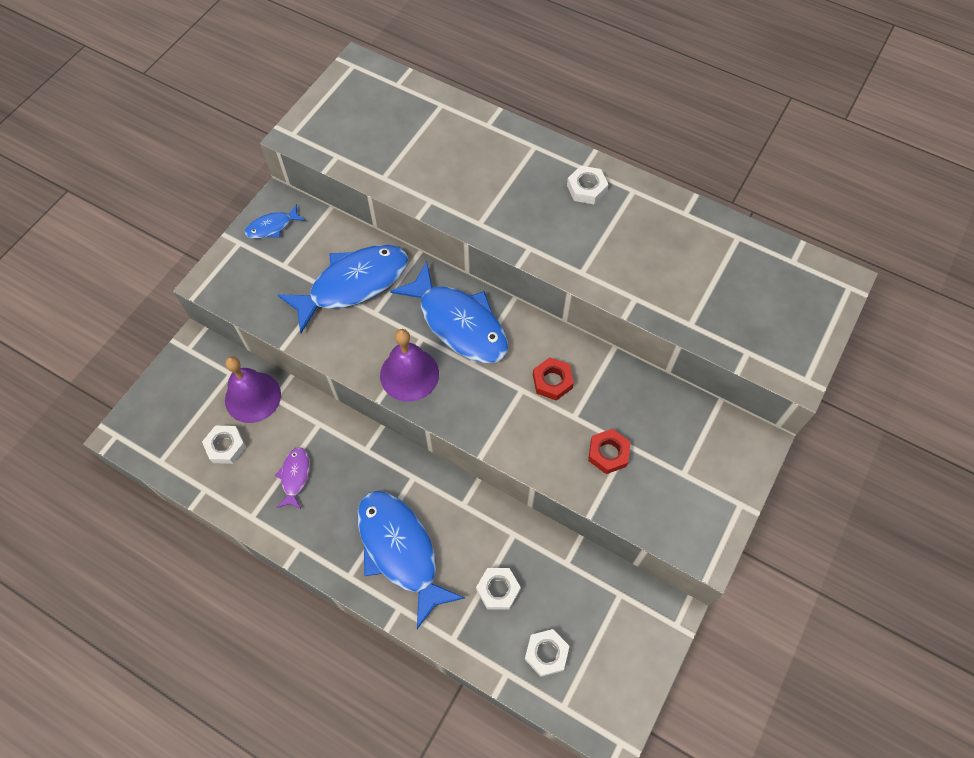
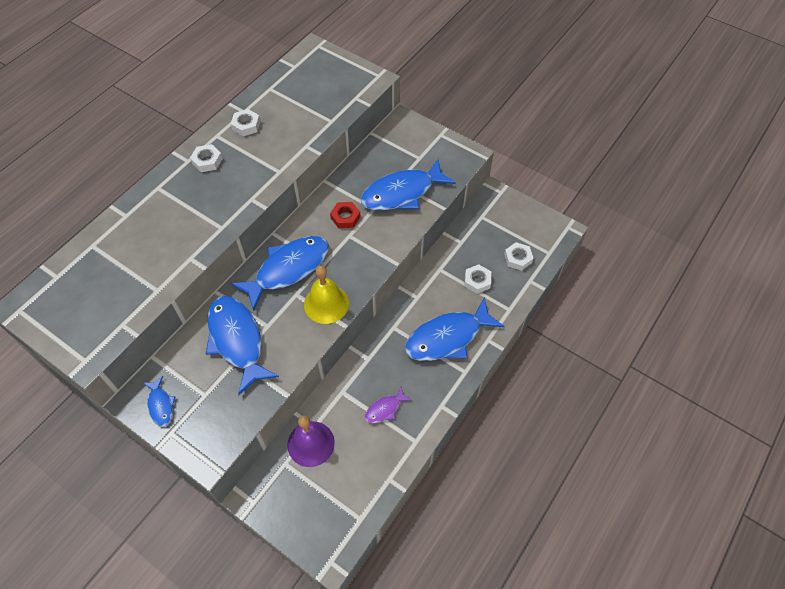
camera: 85 degrees left, 5 degrees down
(225, 446) = (353, 464): white nut -> white nut (246, 125)
(295, 476) = (385, 409): purple fish -> purple fish turned 45 degrees counterclockwise
(409, 374) = (326, 304): purple bell -> yellow bell
(608, 453) = (402, 193): red nut -> blue fish

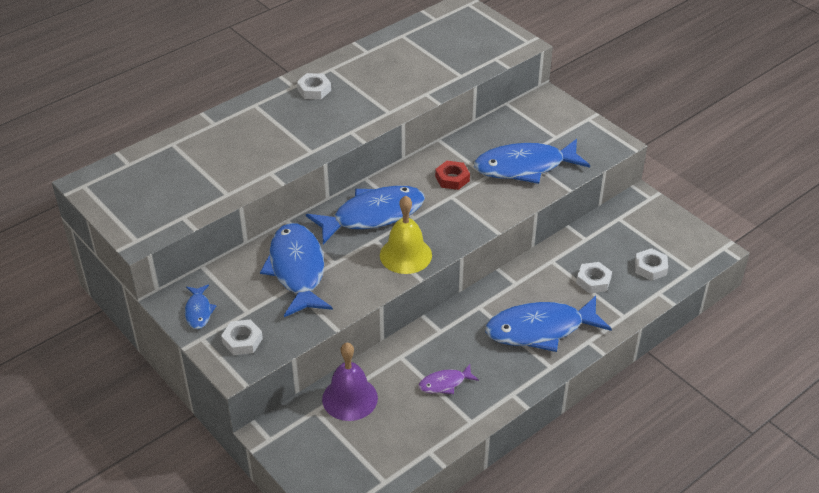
camera: 15 degrees right, 15 degrees down
(246, 125) = (365, 65): white nut -> white nut (242, 341)

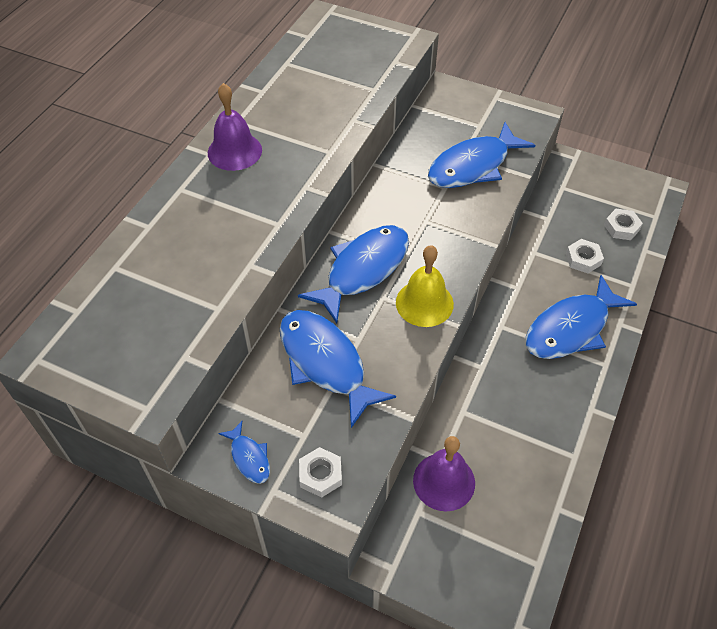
camera: 25 degrees left, 10 degrees up
(314, 90) = (234, 151): white nut -> purple bell
(444, 383) = (523, 424): purple fish -> none
(452, 178) = (414, 201): red nut -> none

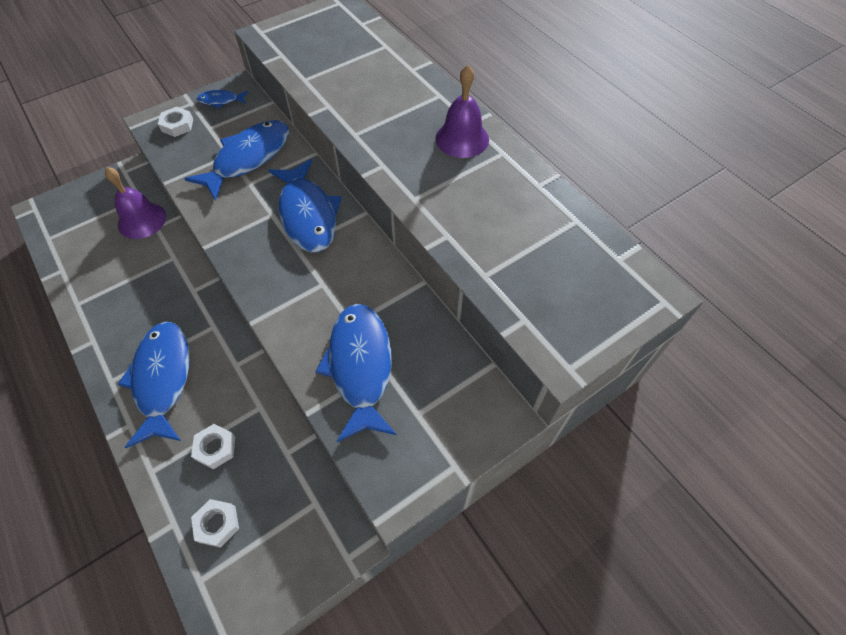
camera: 120 degrees right, 5 degrees up
(325, 363) = (248, 158): blue fish -> blue fish turned 45 degrees counterclockwise
(424, 303) = (242, 237): yellow bell -> none

